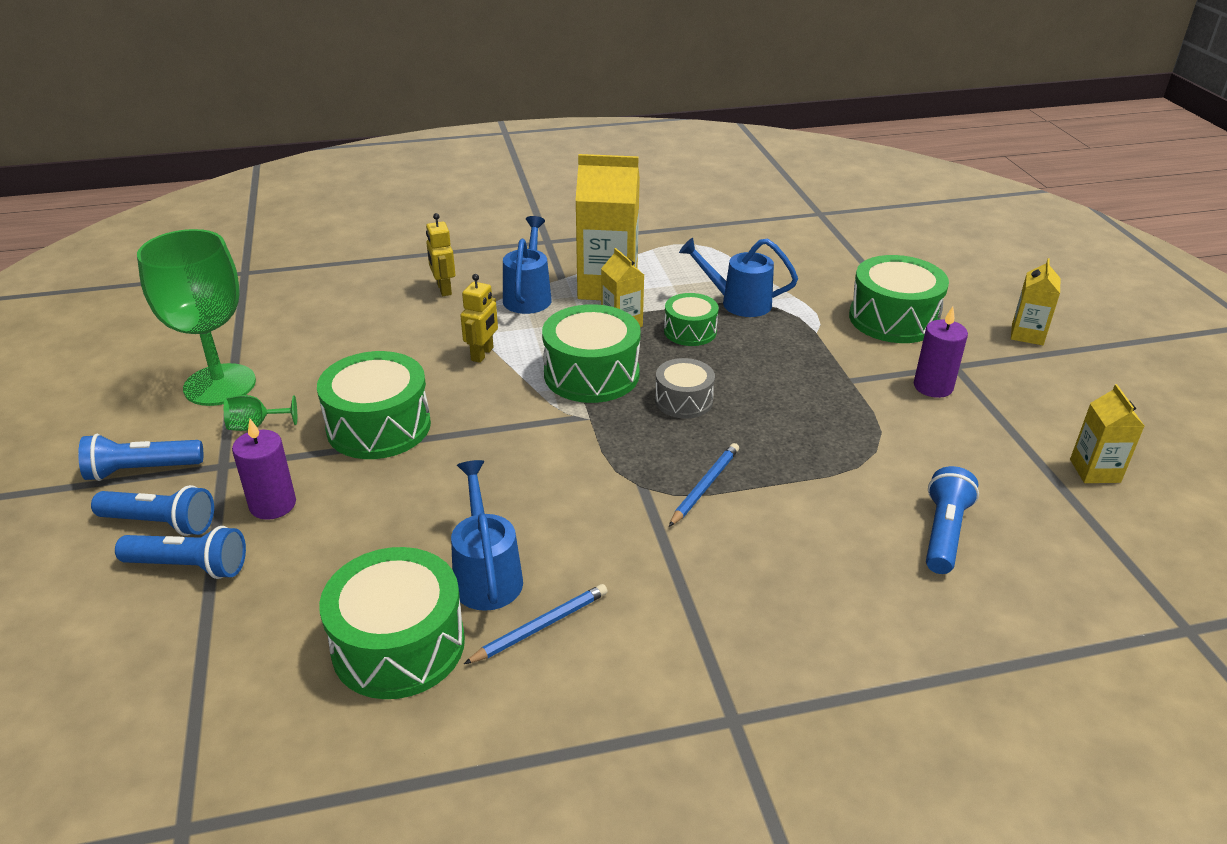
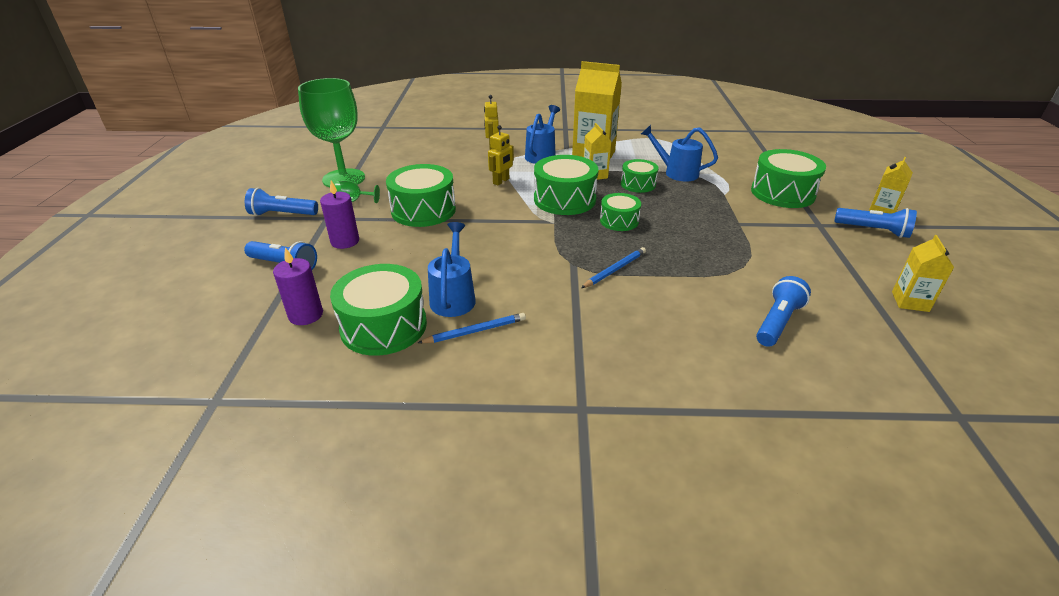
camera: 15 degrees right, 0 degrees up
(161, 523) = (280, 241): blue flashlight -> blue flashlight (873, 230)
(683, 400) = (619, 221): grey drum -> green drum
(933, 386) = (798, 235): purple candle -> purple candle (306, 315)

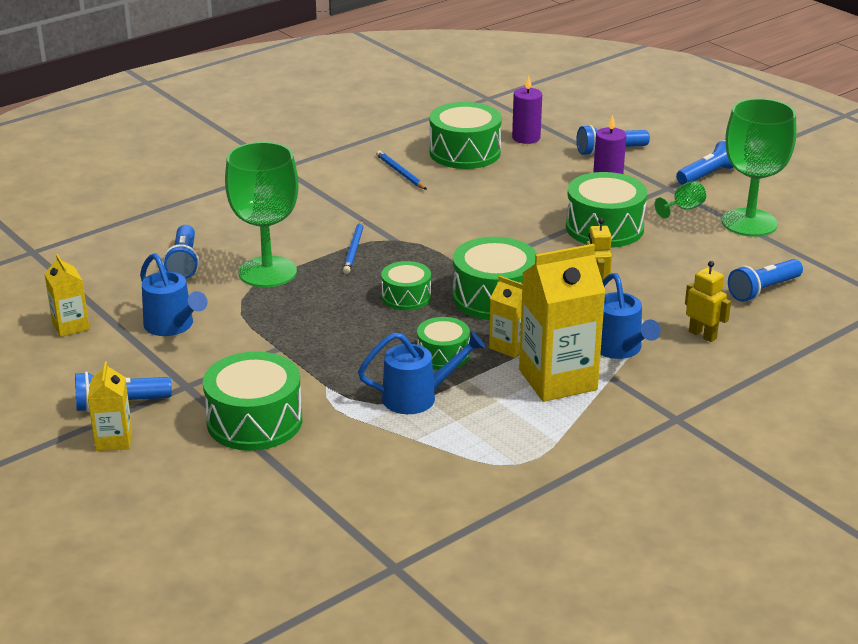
camera: 140 degrees right, 5 degrees down
(422, 150) = (763, 290): none -> blue flashlight
(453, 297) = (449, 183): blue watering can -> blue watering can (172, 326)
(475, 331) = (401, 173): blue pencil -> blue pencil turned 120 degrees clockwise
(705, 280) = (267, 272): none -> green goblet

